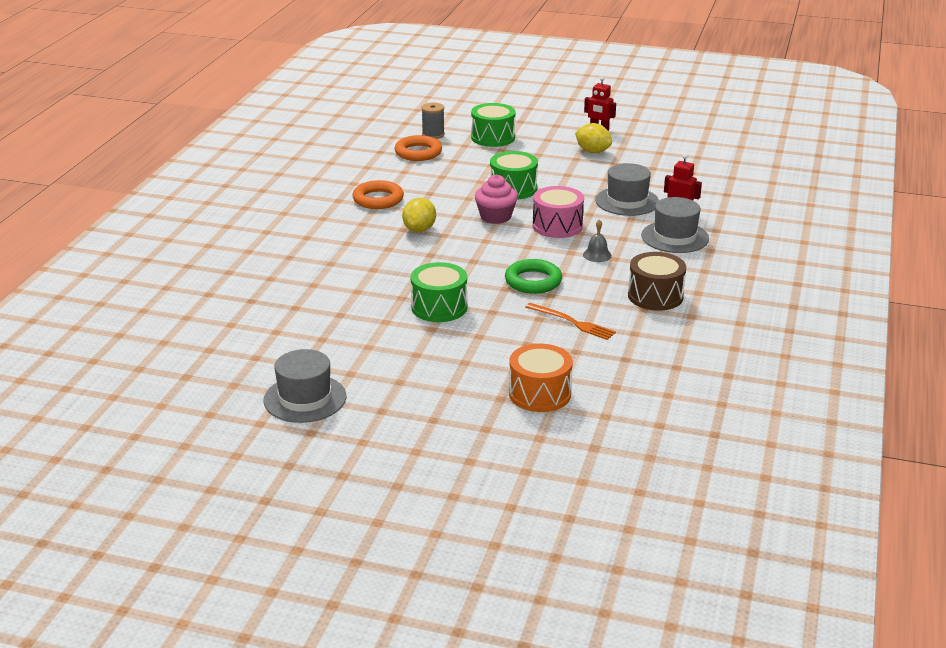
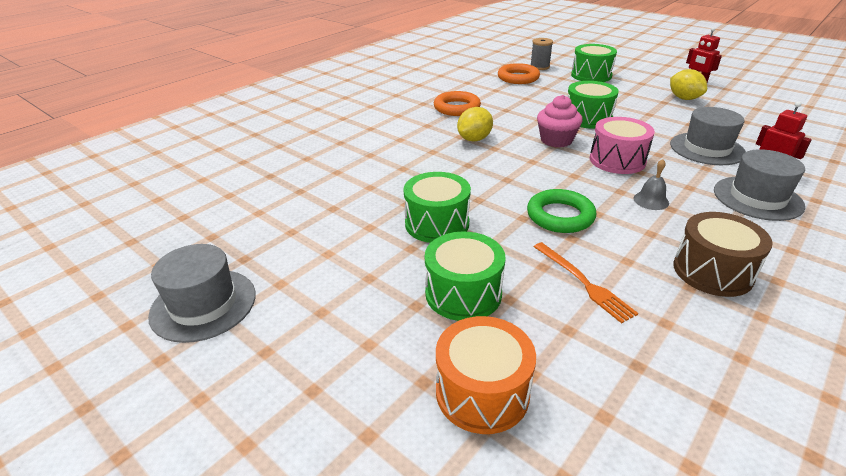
camera: 25 degrees right, 5 degrees up
(493, 348) = (463, 293): none -> green drum

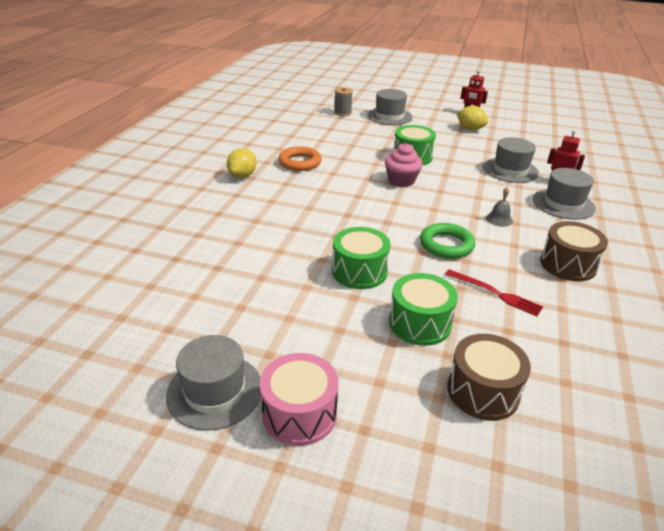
camera: 25 degrees left, 0 degrees up
(474, 139) = (336, 190): yellow lemon -> yellow lemon (242, 176)
(482, 392) = (483, 391): orange drum -> brown drum
(518, 78) = (332, 126): orange ring -> none
(583, 282) = (495, 293): orange fork -> red fork
(591, 75) = (389, 116): green drum -> grey hat
(617, 160) = (456, 190): pink drum -> pink drum (299, 413)

